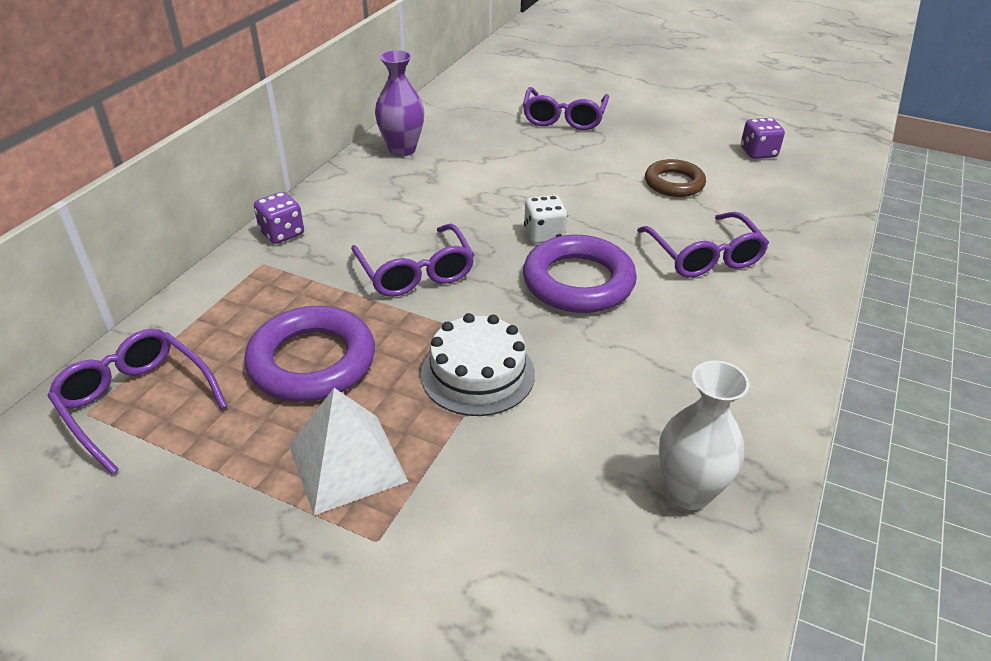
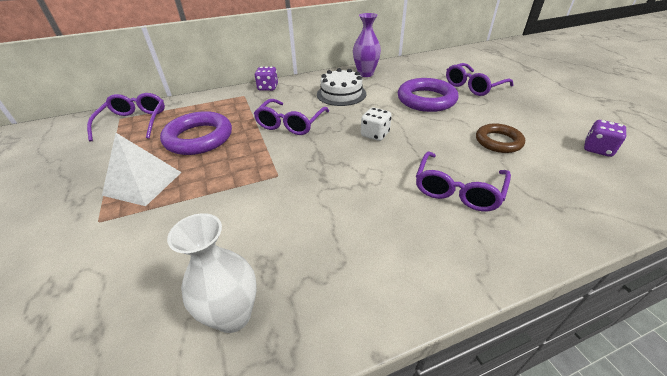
camera: 45 degrees right, 0 degrees up
(477, 374) = (243, 179): white cake -> white cake (341, 94)
(578, 282) = (357, 164): purple ring -> purple ring (426, 100)

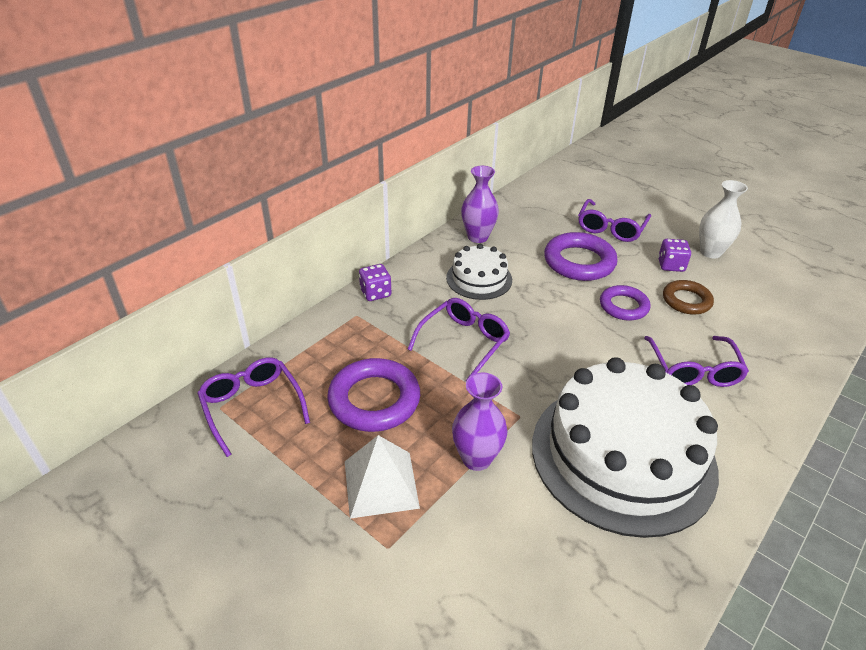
camera: 30 degrees left, 0 degrees up
(217, 190) = (476, 458): none -> purple vase
(233, 315) = (625, 566): white vase -> white vase (710, 252)
(290, 123) = (464, 342): purple glasses -> purple glasses turned 135 degrees counterclockwise
(326, 228) = (622, 455): none -> white cake
(375, 134) = (568, 328): white dice -> none
(435, 132) = (623, 306): none -> purple ring
(597, 149) = (767, 284): purple dice -> purple dice (670, 265)

